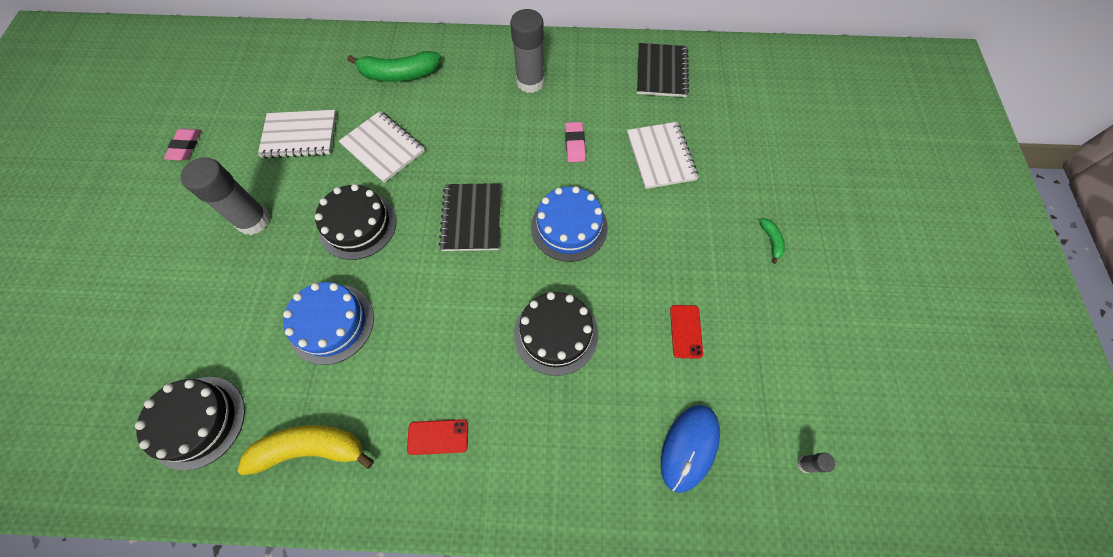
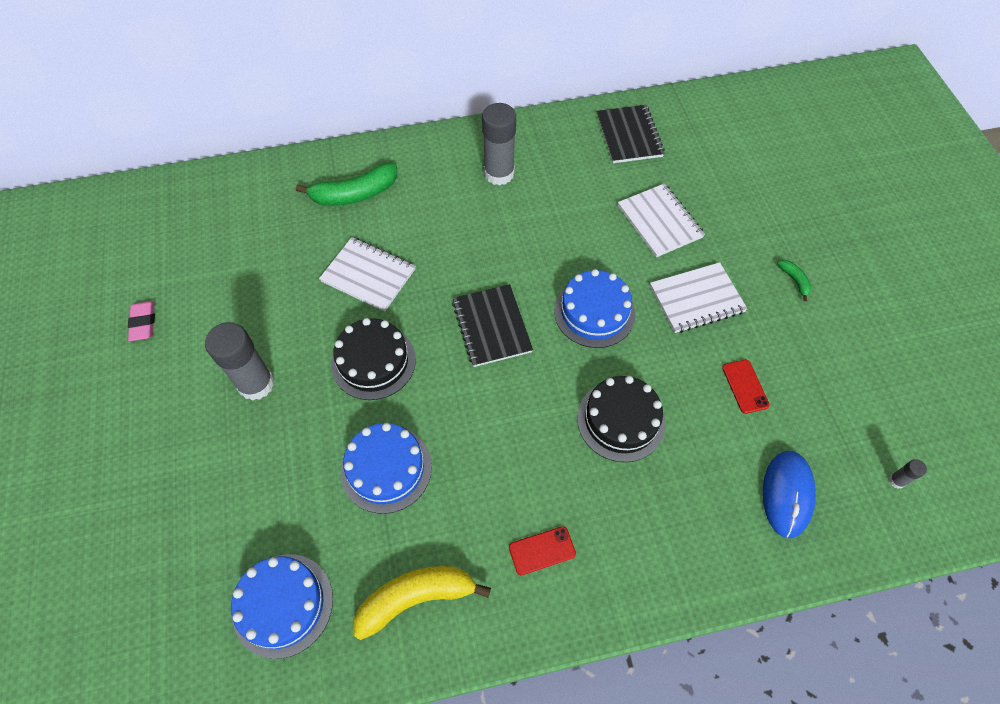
camera: 15 degrees left, 5 degrees down
(198, 422) = (283, 605): black cake -> blue cake
(300, 136) = (270, 282): white notebook -> white notebook (696, 299)
(575, 144) = (569, 228): pink eraser -> none

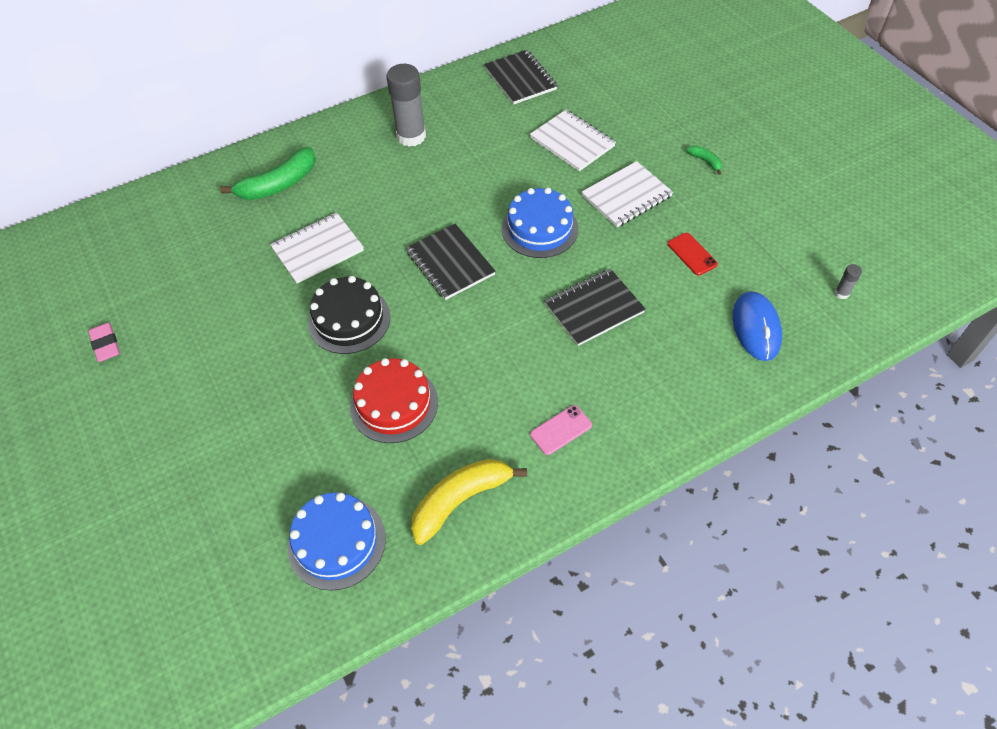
camera: 15 degrees left, 5 degrees down
(256, 384) = (241, 367): grey glue stick -> none
(368, 275) = (317, 249): white notebook -> white notebook turned 45 degrees counterclockwise
(386, 468) = (394, 404): blue cake -> red cake
(542, 550) = (561, 430): red phone -> pink phone
(621, 420) = (594, 308): black cake -> black notebook

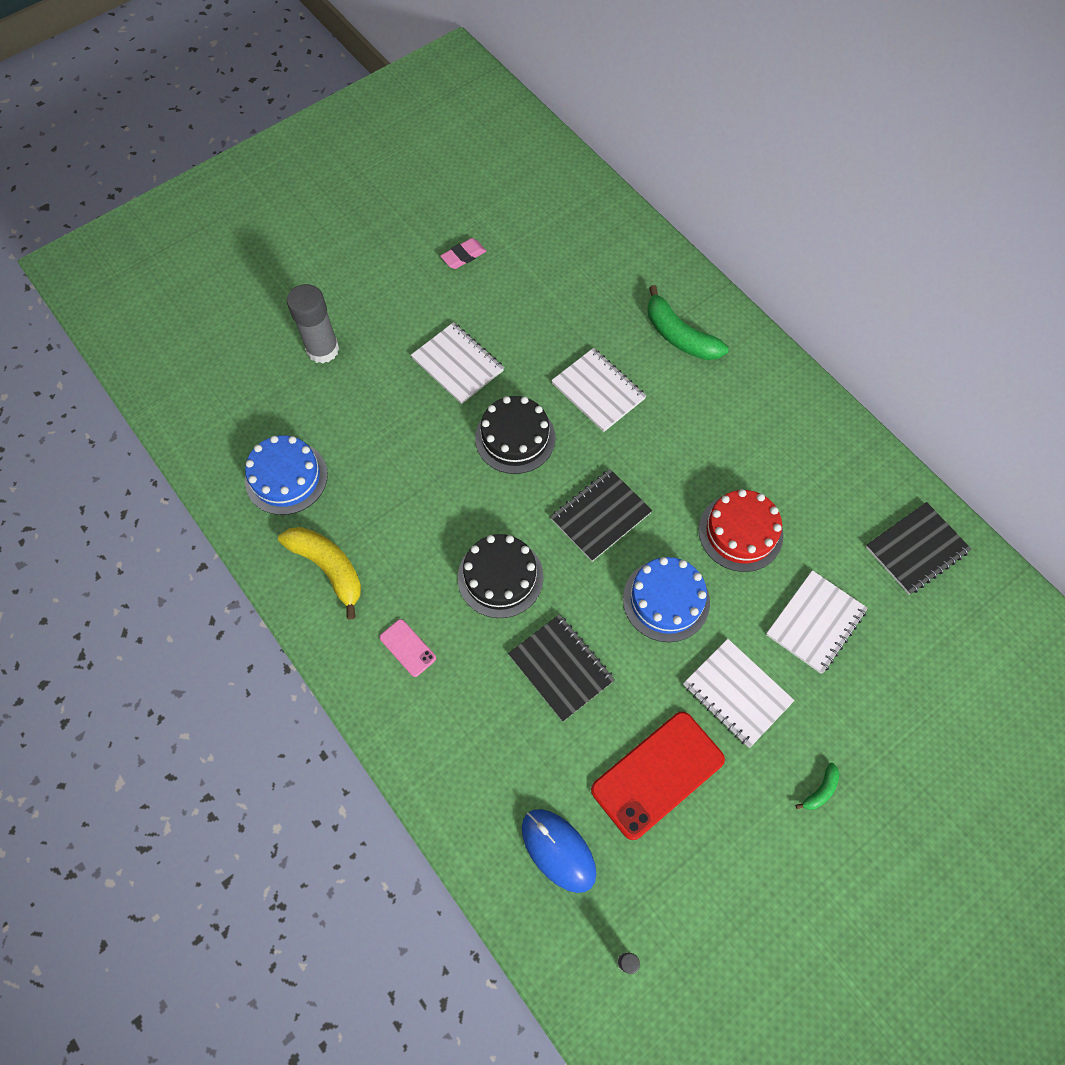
camera: 80 degrees right, 10 degrees up
(245, 361) = (458, 364): none -> white notebook
(394, 404) = (424, 495): red cake -> red cake (740, 532)
(411, 136) = (782, 445): grey glue stick -> grey glue stick (323, 349)
(498, 346) = (500, 577): none -> black cake
(692, 254) = (657, 774): red phone -> red phone, size x2.12
(756, 328) = (558, 850): blue mouse -> blue mouse turned 60 degrees clockwise

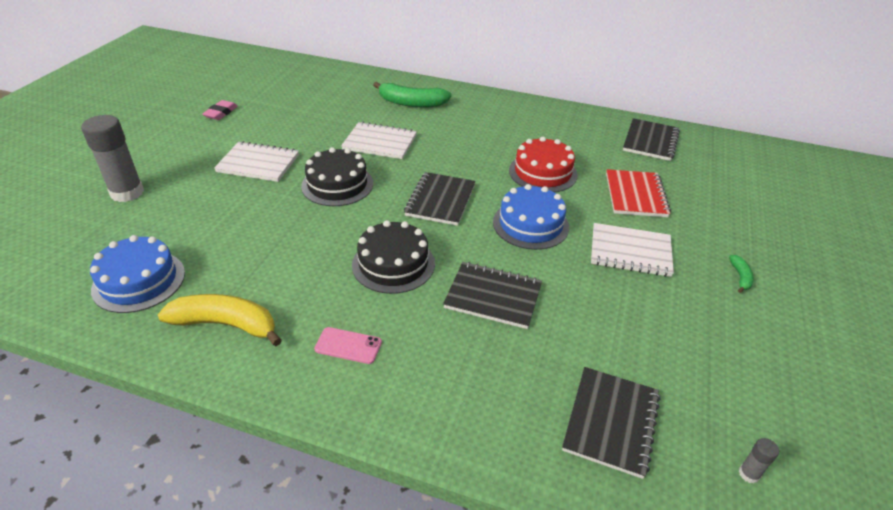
camera: 35 degrees left, 25 degrees down
(558, 850) = (611, 422): blue mouse -> black notebook
(657, 774) = (630, 325): red phone -> none
(815, 623) = (635, 195): white notebook -> red notebook

